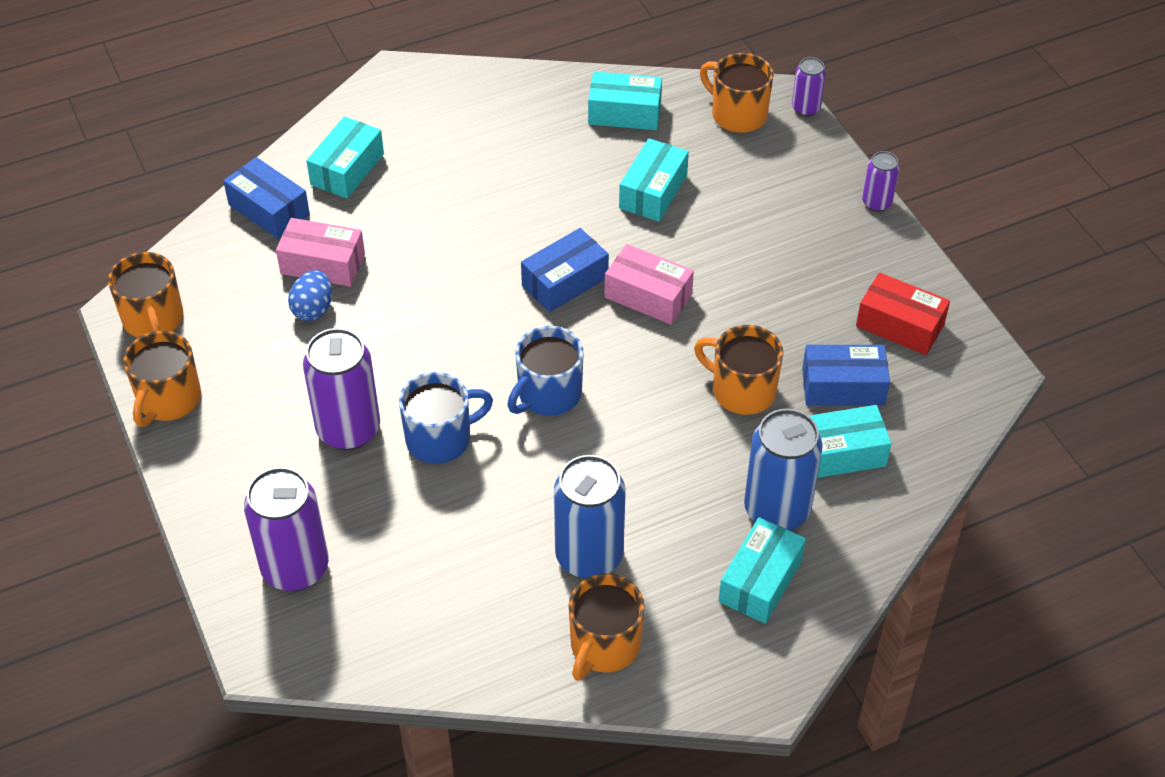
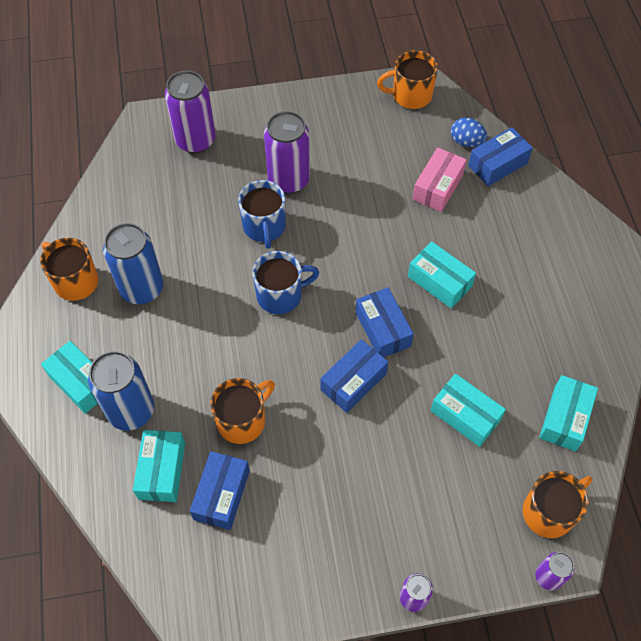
camera: 105 degrees right, 10 degrees up
(168, 399) = (342, 96): orange mug -> none
(313, 309) = (397, 176): blue egg -> blue egg (466, 142)
(347, 169) = (530, 215): turquoise box -> turquoise box (439, 281)
(548, 394) = (280, 295): blue mug -> blue mug turned 105 degrees clockwise
(648, 296) = (353, 382): pink box -> blue box
(900, 325) = (269, 563): red box -> none

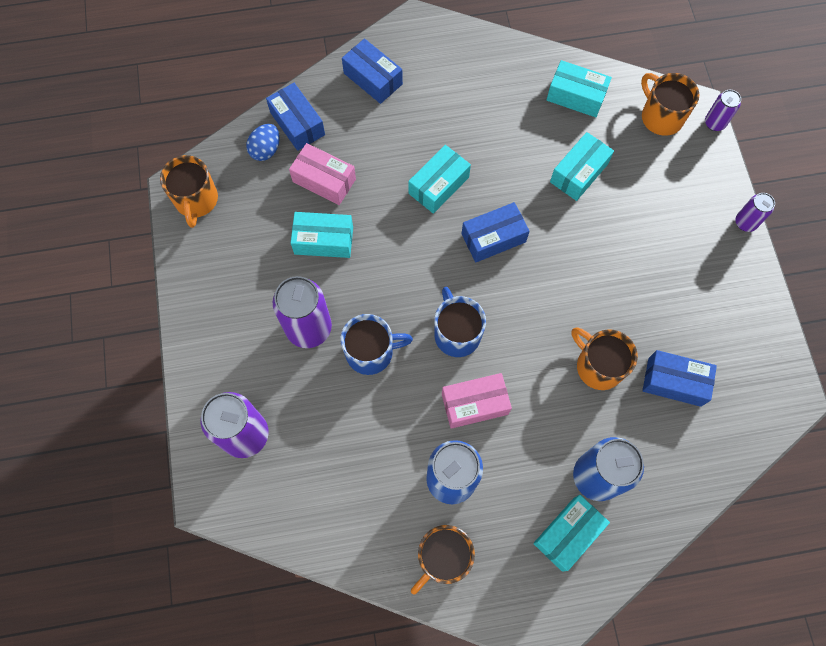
camera: 90 degrees left, 10 degrees up
(162, 470) = (656, 440): turquoise box -> turquoise box (323, 240)
(210, 309) = (474, 404): none -> pink box
(353, 382) = (551, 265): blue box -> blue box (373, 78)

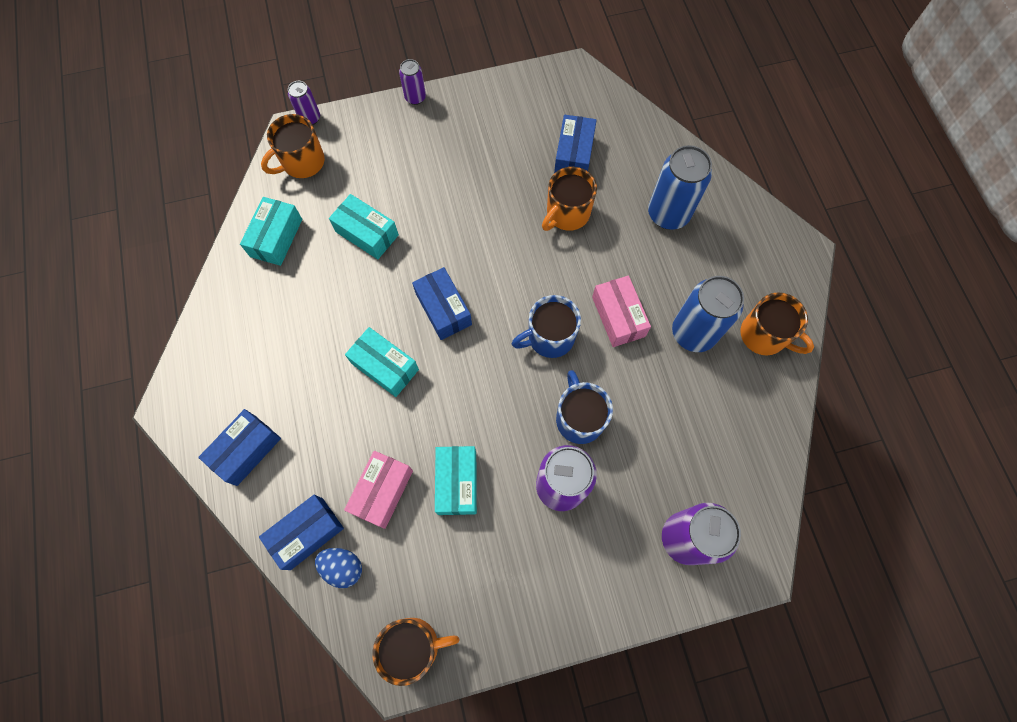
camera: 95 degrees left, 0 degrees up
(568, 534) = (721, 235): turquoise box -> none

